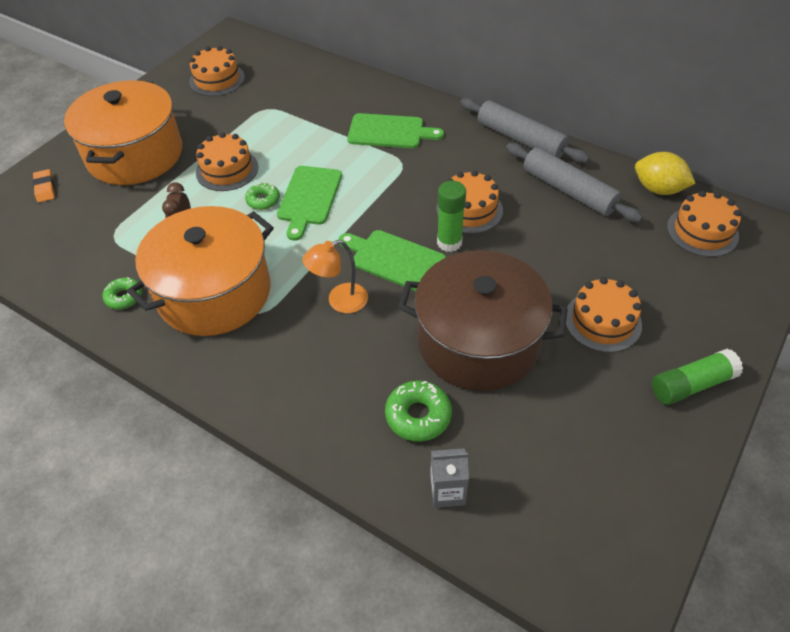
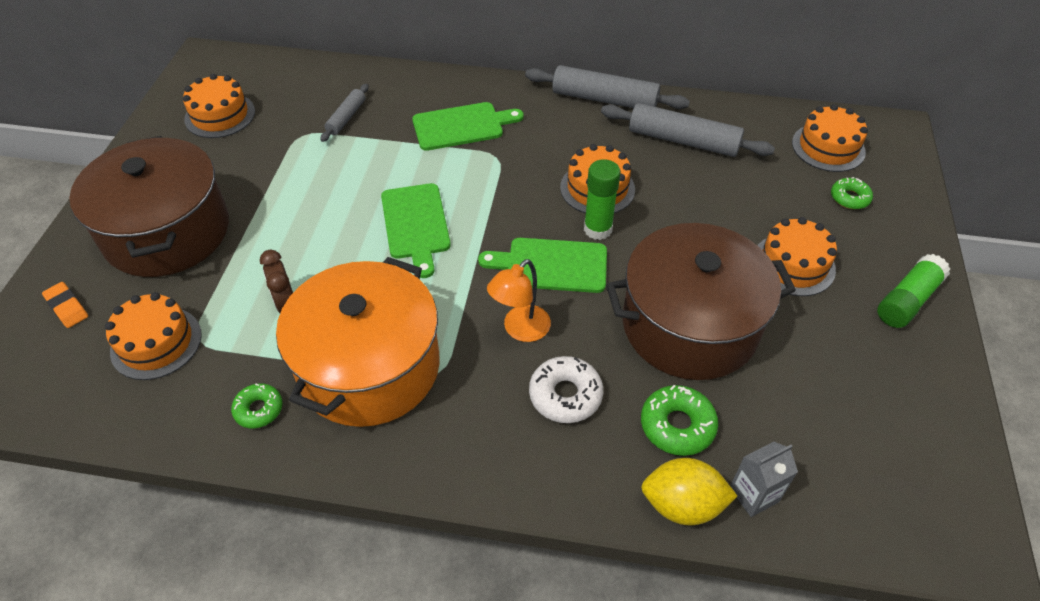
camera: 25 degrees left, 0 degrees up
(135, 155) = (167, 232): orange pot -> brown pot
(227, 170) = (297, 219): orange cake -> orange cake (156, 343)
(263, 200) = (363, 242): green donut -> green donut (849, 198)
(305, 103) = (346, 117): none -> grey rolling pin
(344, 362) = (565, 395): none -> white donut
(658, 189) = (765, 116): yellow lemon -> yellow lemon (682, 505)

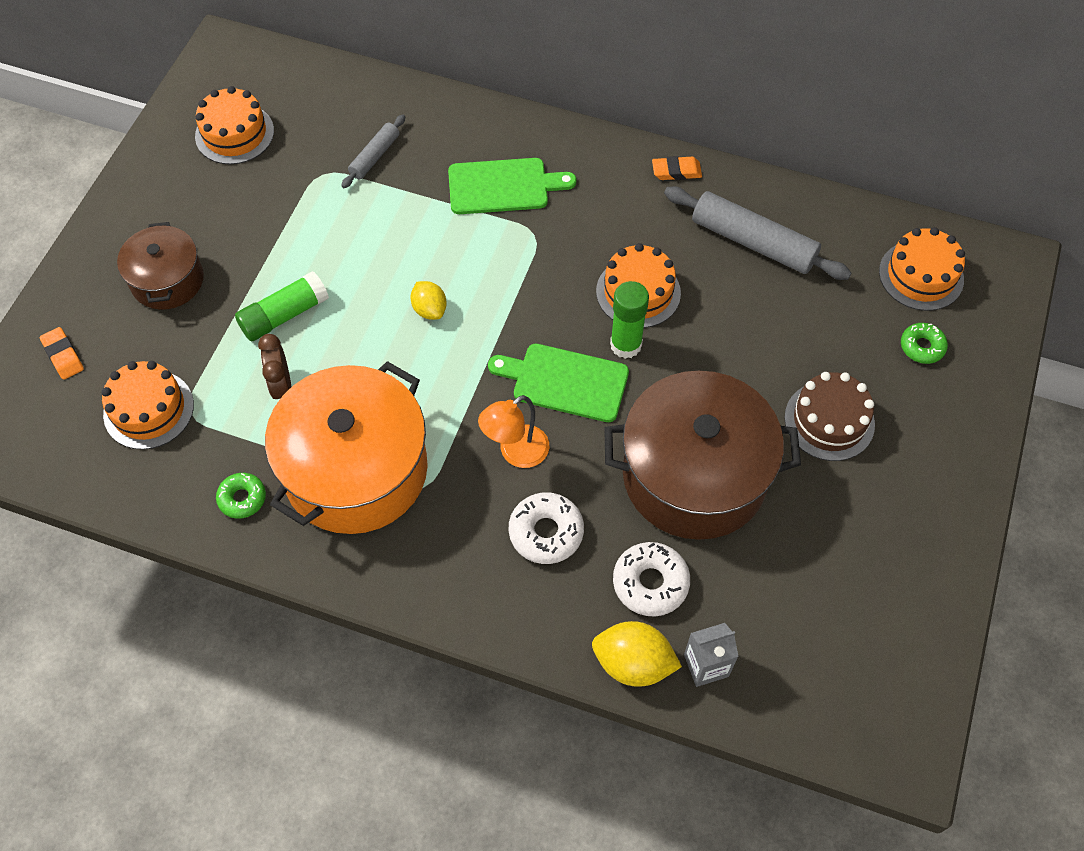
camera: 10 degrees right, 10 degrees up
(167, 232) = (167, 280): brown pot -> brown pot, size x0.55
(416, 224) = (429, 309): green cutting board -> yellow lemon
(604, 99) = (676, 171): grey rolling pin -> orange eraser
(677, 425) = (650, 583): green donut -> white donut
(793, 264) = (829, 421): orange cake -> brown cake
(907, 300) = (939, 483): green glue stick -> green glue stick (284, 315)

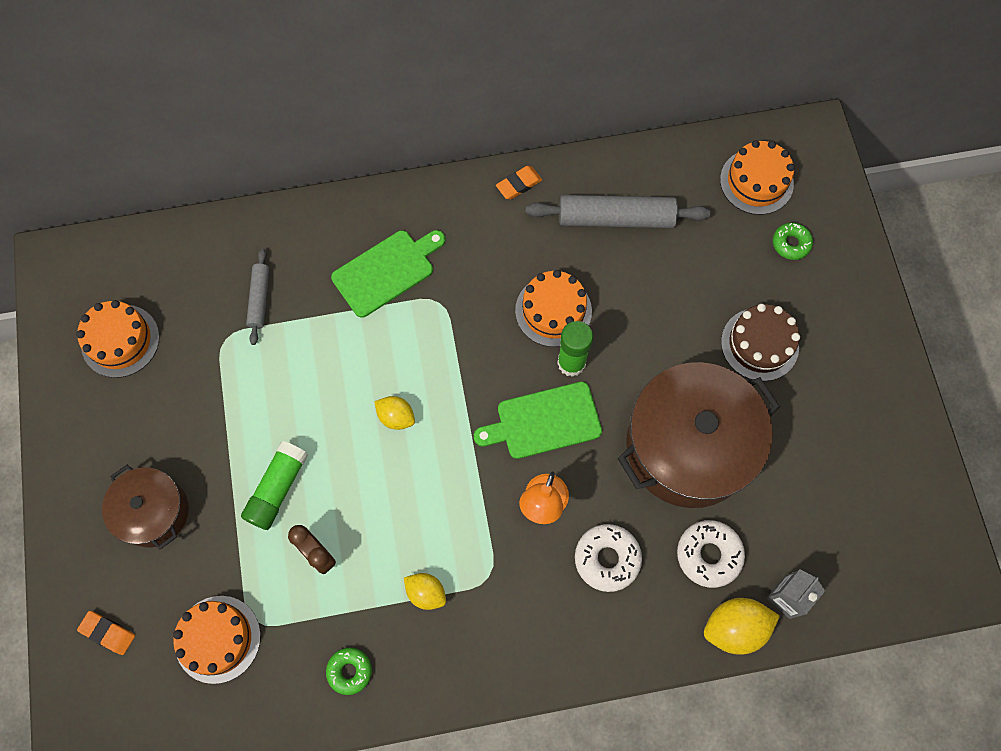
camera: 30 degrees left, 10 degrees up
(355, 470) = (426, 593): orange pot -> yellow lemon

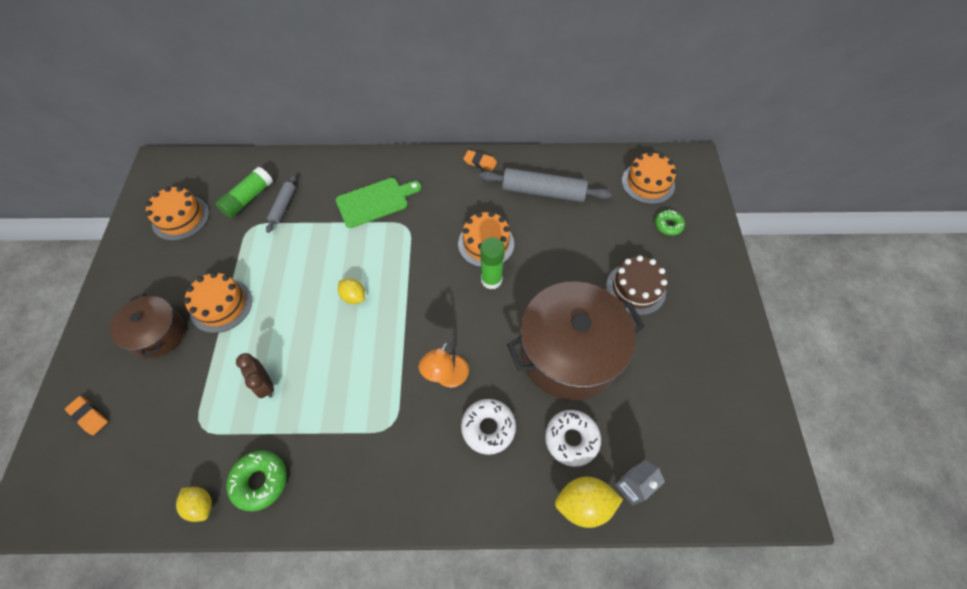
camera: 10 degrees right, 10 degrees down
(217, 639) = (168, 436): orange cake -> orange cake (221, 305)
(277, 489) = (252, 332): green glue stick -> green glue stick (248, 199)
(349, 671) = (260, 481): green donut -> green donut, size x1.52
(426, 593) = (339, 429): yellow lemon -> yellow lemon (201, 505)
(519, 184) = (480, 162): orange eraser -> orange eraser turned 45 degrees clockwise
(544, 421) = (462, 317): green cutting board -> none

